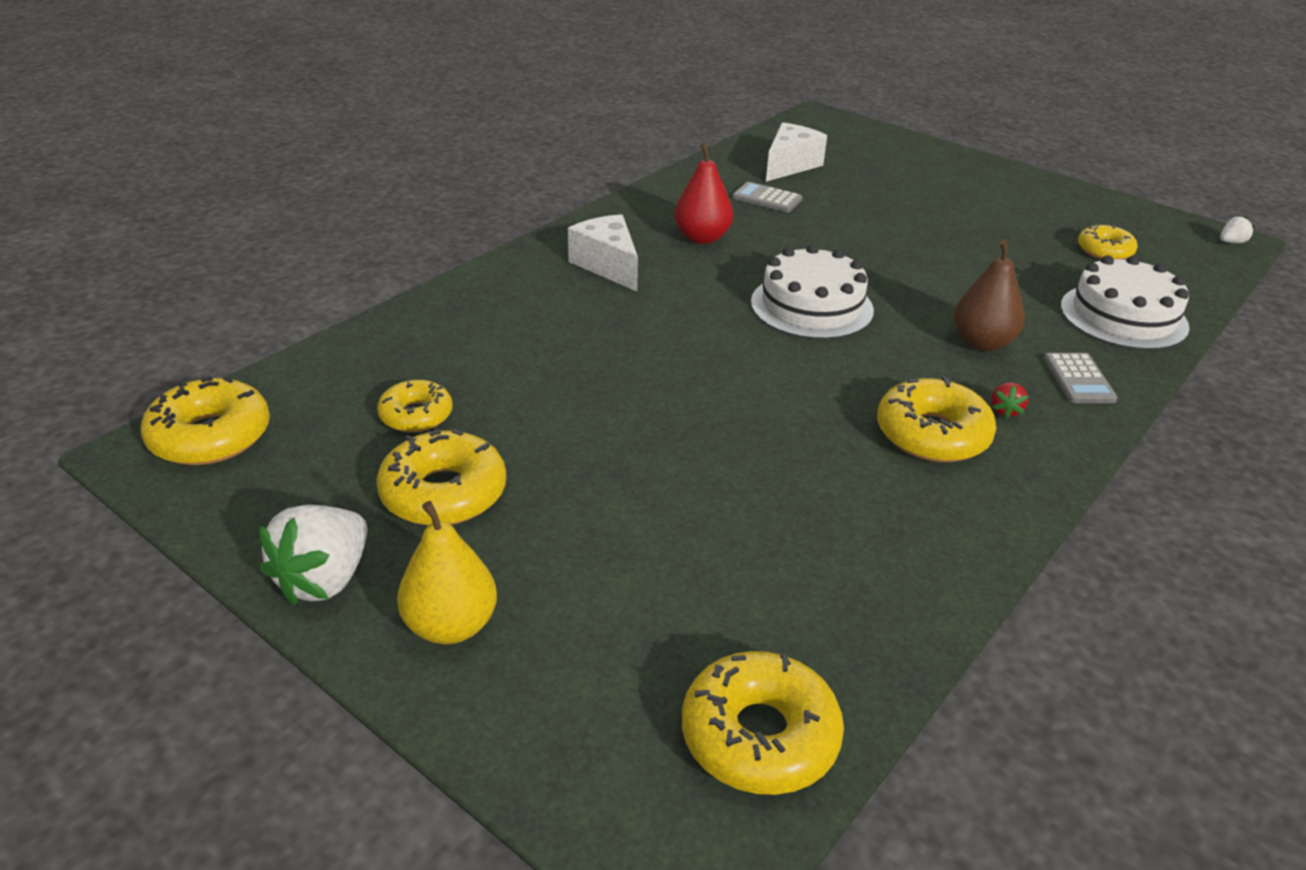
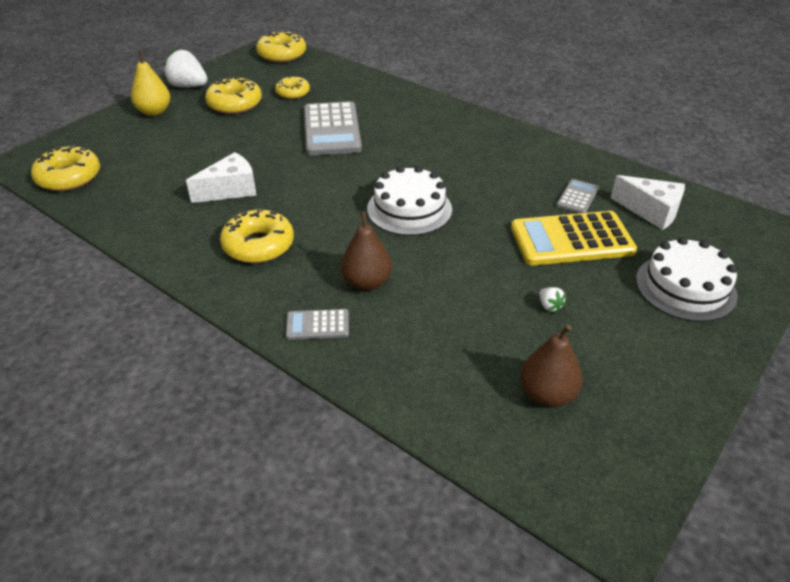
camera: 90 degrees right, 5 degrees up
(578, 369) = (331, 130): none -> grey calculator
(608, 265) = (448, 134): white cheese -> white cheese (230, 190)
(702, 238) = (498, 168): red pear -> none
(853, 211) = (571, 239): none -> yellow calculator
(1005, 411) = (280, 280): red strawberry -> none
(1104, 251) = (547, 394): yellow donut -> brown pear
(1123, 316) = (416, 376): white cake -> white cake (685, 287)
(1231, 242) = (609, 526): white strawberry -> white strawberry (549, 306)

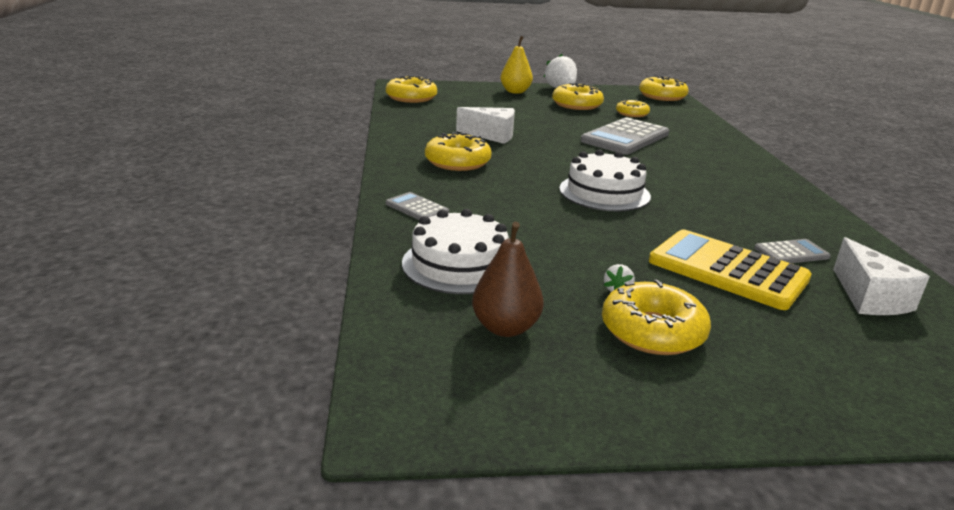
camera: 45 degrees right, 15 degrees down
(367, 282) = (492, 208): brown pear -> none
(610, 327) = (652, 331): none -> yellow donut
(685, 287) = (803, 357): white cake -> white cake (459, 264)

